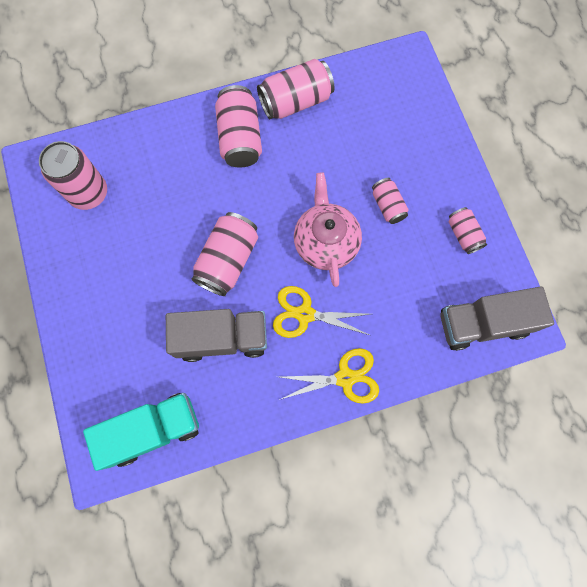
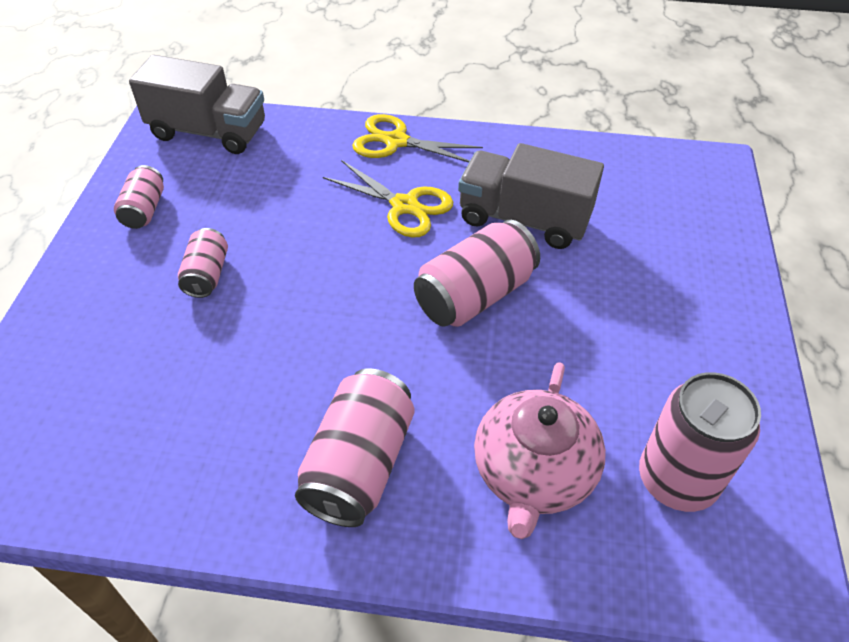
camera: 155 degrees left, 25 degrees down
(153, 429) = (643, 172): turquoise truck -> none
(295, 101) = (219, 489): pink can -> none
(325, 242) = (324, 266): pink teapot -> pink teapot (533, 473)

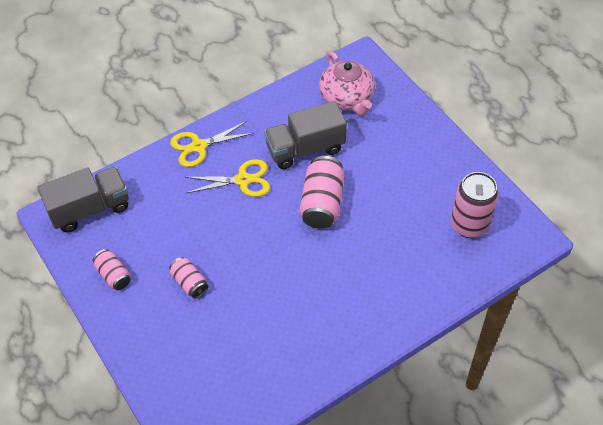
camera: 40 degrees left, 5 degrees up
(359, 464) = (351, 310): pink can -> none
(533, 473) = (418, 261): pink teapot -> pink teapot (347, 98)

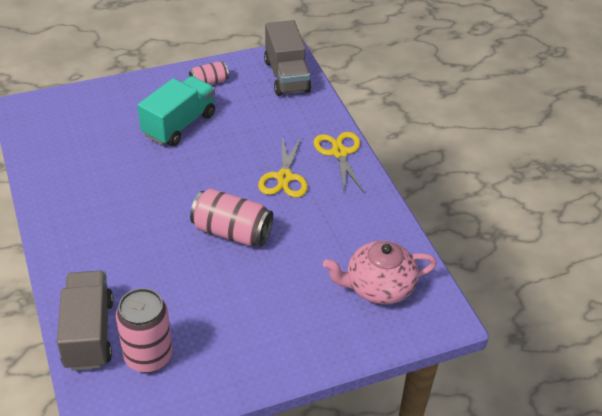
camera: 100 degrees right, 10 degrees down
(189, 283) = (179, 125): pink can -> turquoise truck
(305, 148) = (311, 233): grey truck -> grey truck (89, 333)

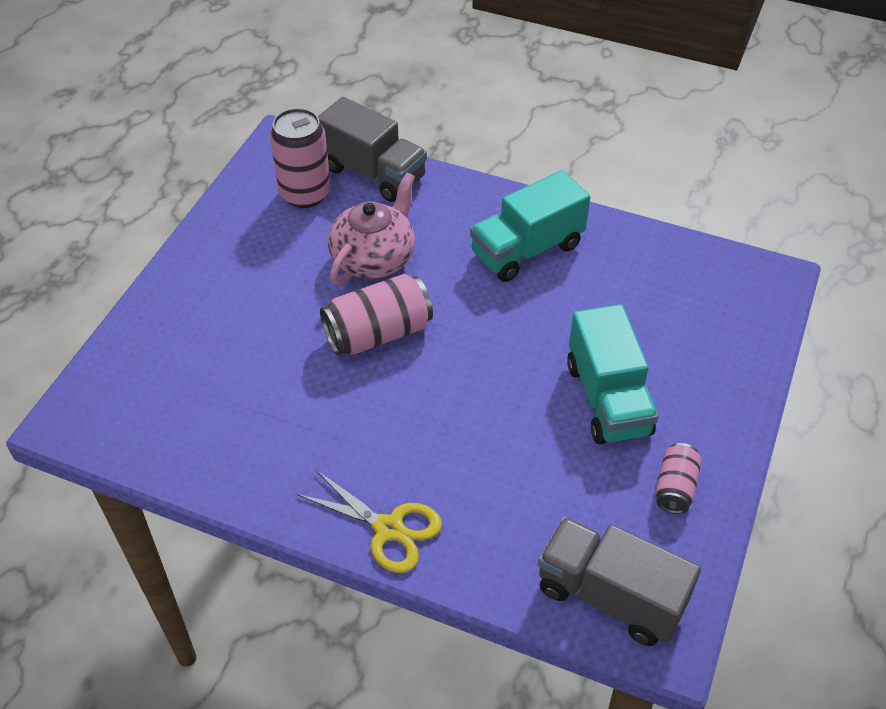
camera: 135 degrees right, 5 degrees up
(94, 211) = (527, 249): none -> turquoise truck
(284, 177) = (407, 436): yellow scissors -> none
(378, 287) = (168, 398): pink teapot -> pink teapot (374, 258)

